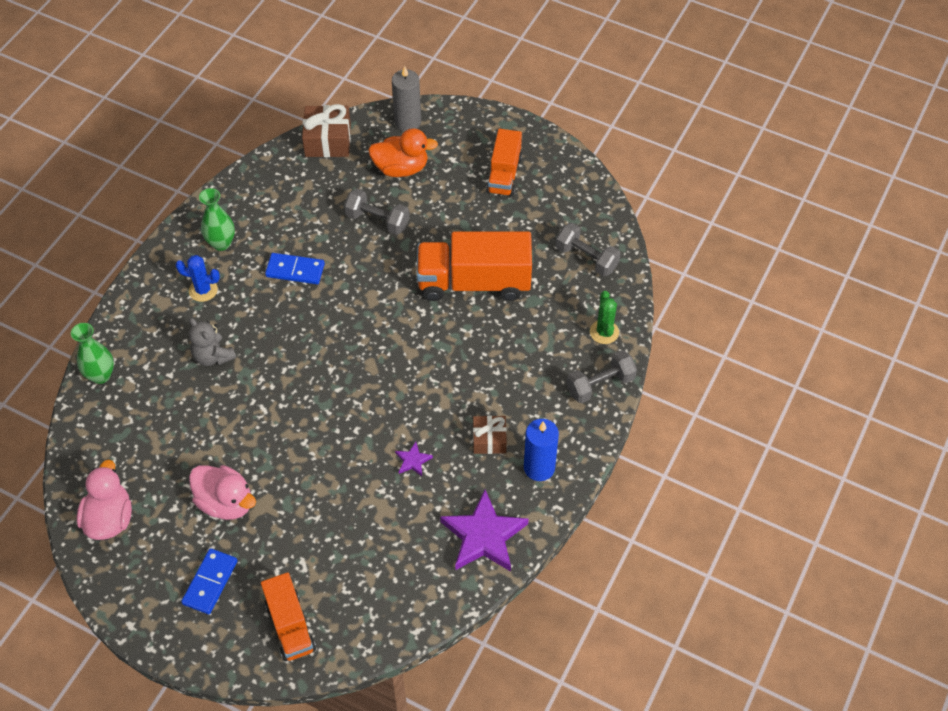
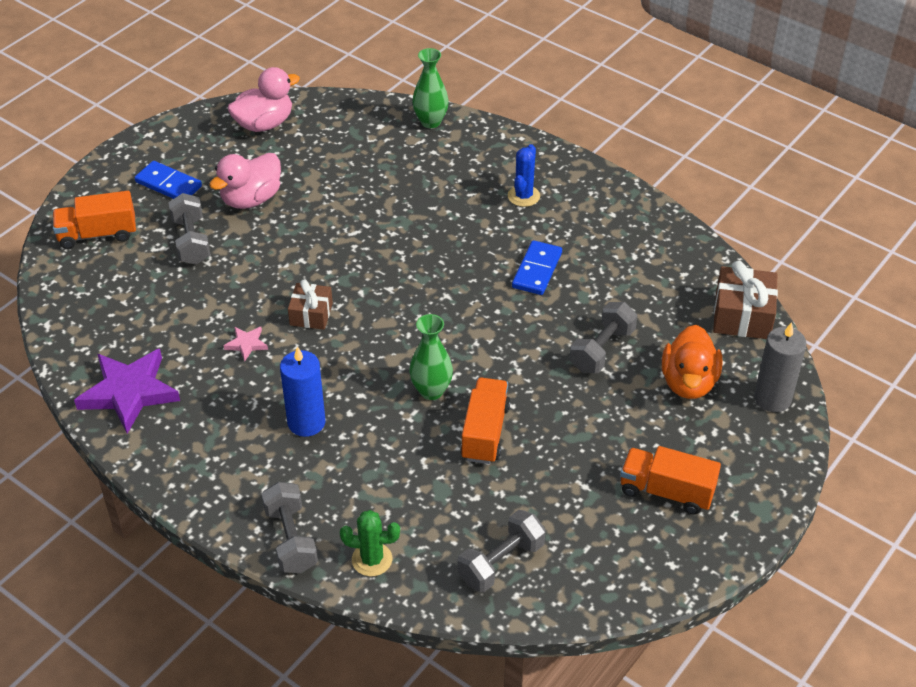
camera: 100 degrees right, 10 degrees down
(109, 518) = (264, 124): pink duck -> pink duck turned 45 degrees counterclockwise
(213, 356) = (432, 199): grey teddy bear -> none
(221, 243) = (588, 213): green vase -> green vase (431, 391)
(290, 538) = (191, 241): none -> grey dumbbell
(413, 461) = (246, 344): purple star -> pink star
(474, 282) = (485, 432): orange truck -> orange truck, size x0.60
(489, 440) = (249, 415): brown gift -> brown gift (311, 314)
(539, 467) = (195, 456): blue candle -> blue candle (306, 422)

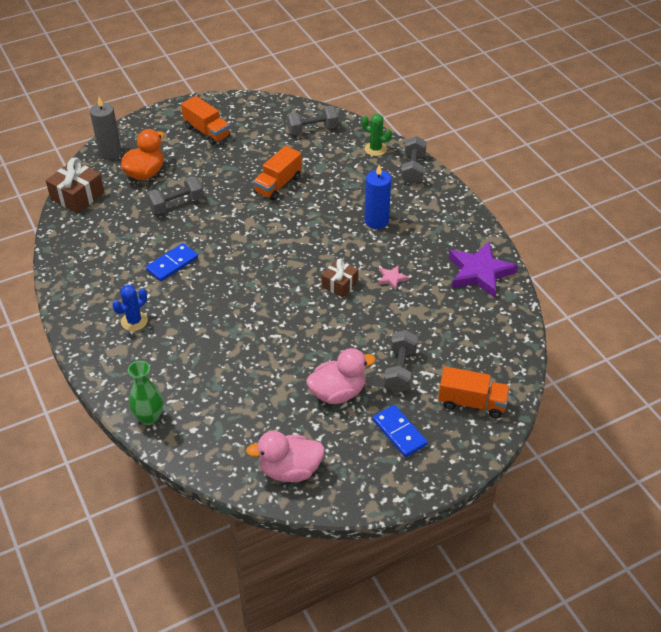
camera: 155 degrees left, 0 degrees up
(431, 391) = (293, 214): green vase -> none

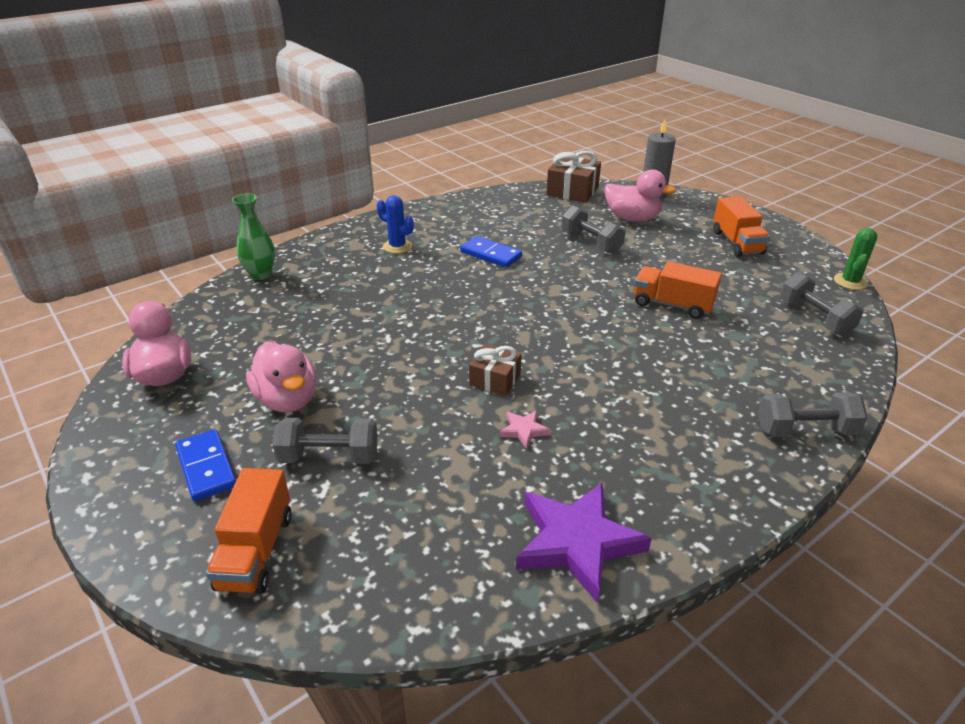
camera: 80 degrees right, 10 degrees down
(145, 173) = (632, 218): orange duck -> pink duck
(207, 132) = (737, 243): orange truck -> orange truck turned 45 degrees counterclockwise
(375, 149) = (822, 383): green cactus -> green cactus (850, 282)
(376, 221) = (648, 401): blue candle -> none
(399, 432) = (206, 467): blue domino -> blue domino turned 75 degrees counterclockwise

